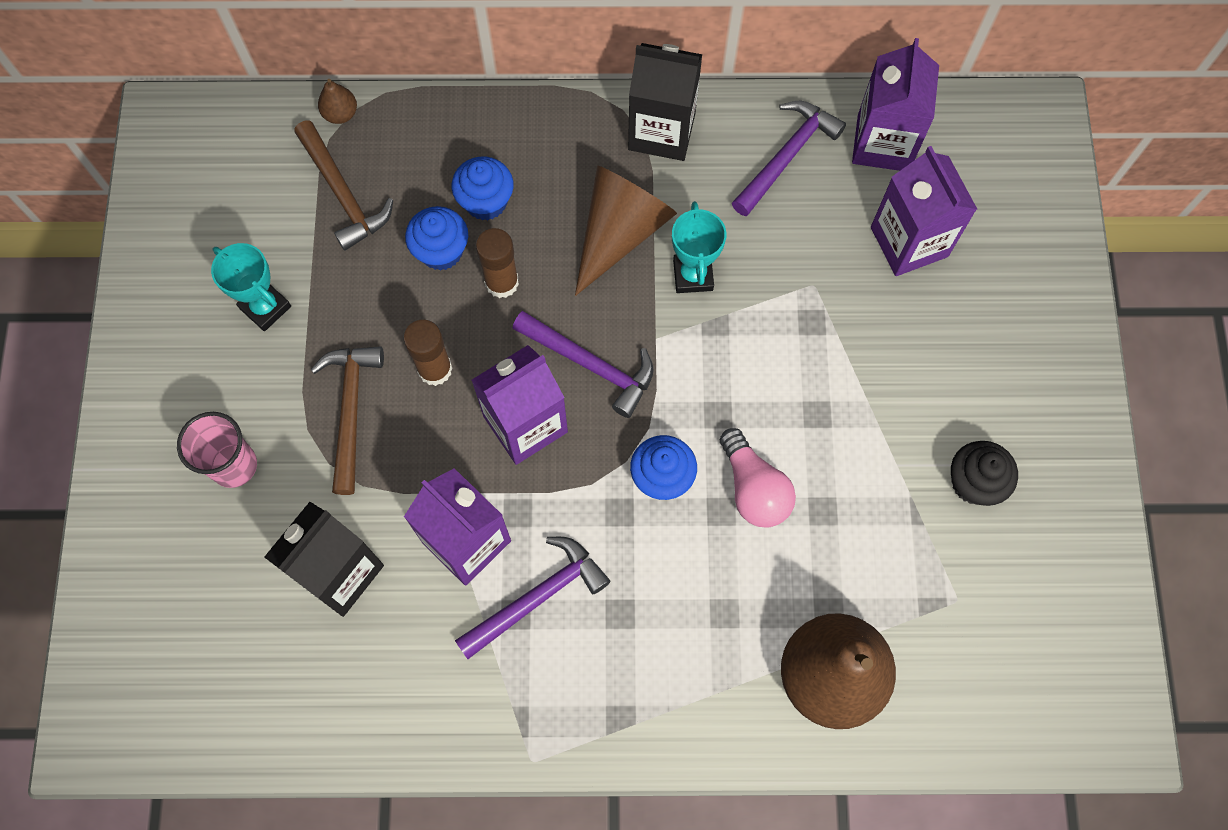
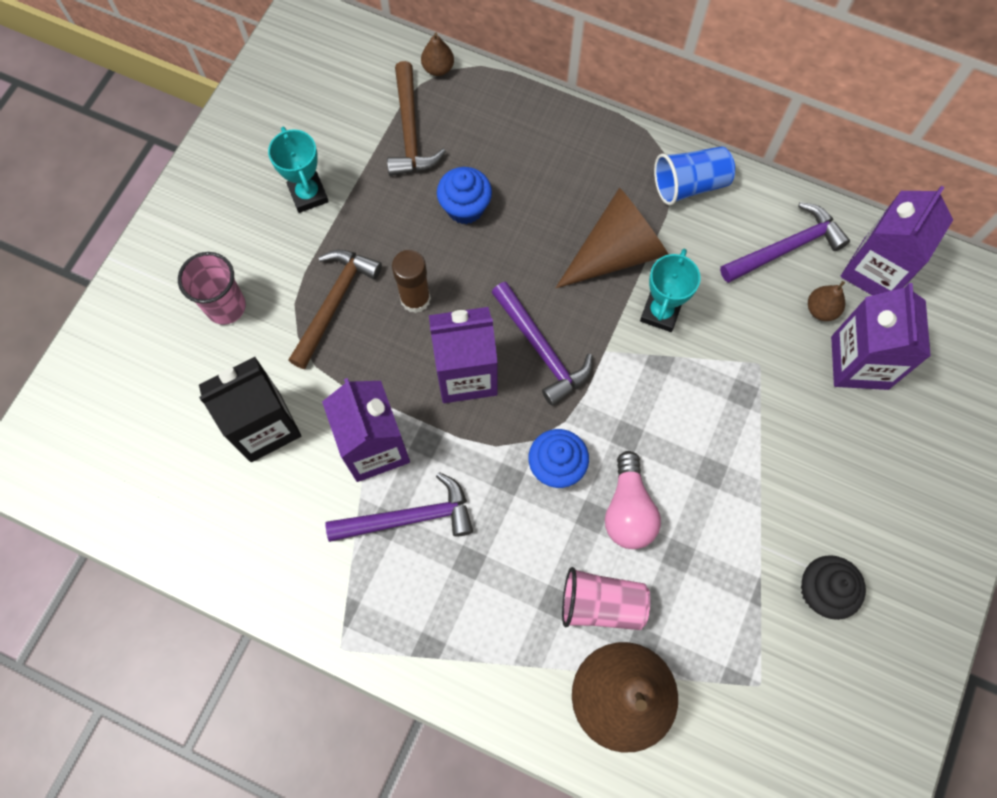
camera: 25 degrees right, 0 degrees up
(486, 202) = (519, 183): blue cupcake -> none
(502, 282) = (501, 253): brown glue stick -> none
(662, 131) = (690, 185): black carton -> blue cup
(770, 594) = (601, 604): none -> pink cup
(848, 205) = (821, 310): none -> brown pear

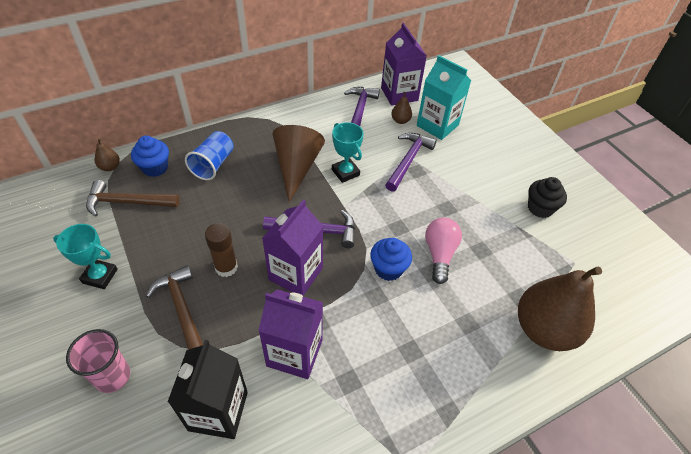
camera: 55 degrees left, 20 degrees down
(409, 517) = (356, 365): purple hammer -> purple hammer (408, 160)
(410, 131) = (127, 202): brown hammer -> brown hammer turned 150 degrees clockwise
(465, 208) = (201, 209): blue cupcake -> blue cupcake (155, 168)
(601, 604) = (484, 302): pink cup -> none
(628, 510) = (439, 254): pink light bulb -> pink light bulb turned 120 degrees counterclockwise
(690, 185) = (293, 121): blue cup -> blue cup (213, 164)
(859, 362) = (437, 125): purple carton -> turquoise carton

